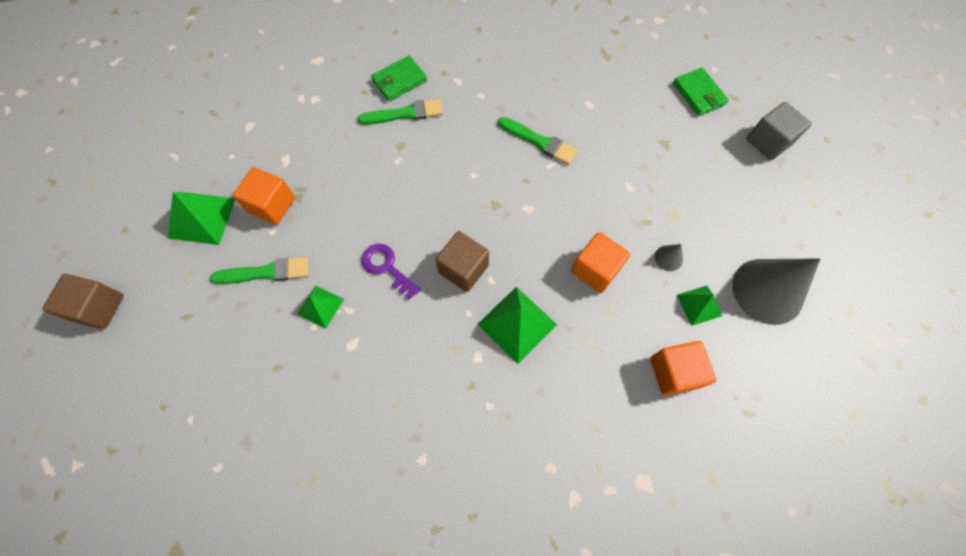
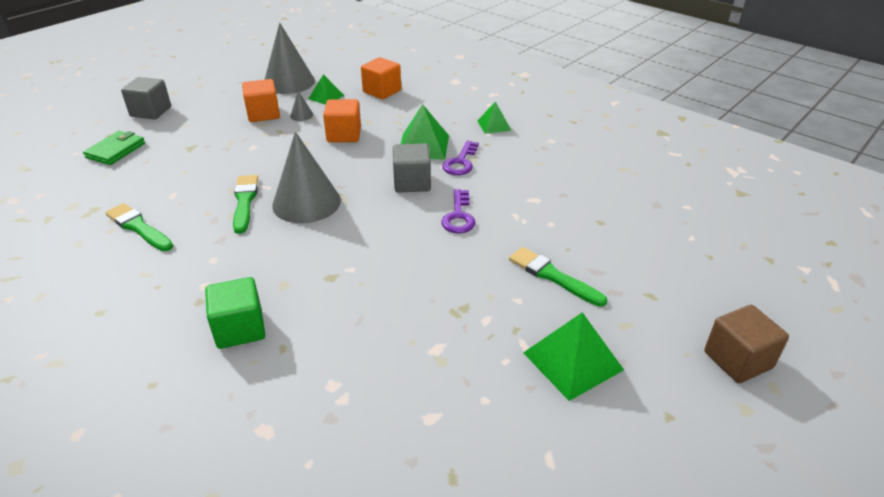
camera: 130 degrees left, 30 degrees down
(272, 205) = (494, 319): orange cube -> orange cube (263, 114)
(320, 306) = (533, 229): green pyramid -> green pyramid (494, 125)
(399, 80) = (240, 329): green wallet -> green cube
(405, 114) = (286, 296): green brush -> green brush (138, 227)
(460, 333) = (461, 162): none -> purple key
(463, 269) = (412, 183): brown cube -> grey cube
(502, 178) = (306, 203): none -> grey cone

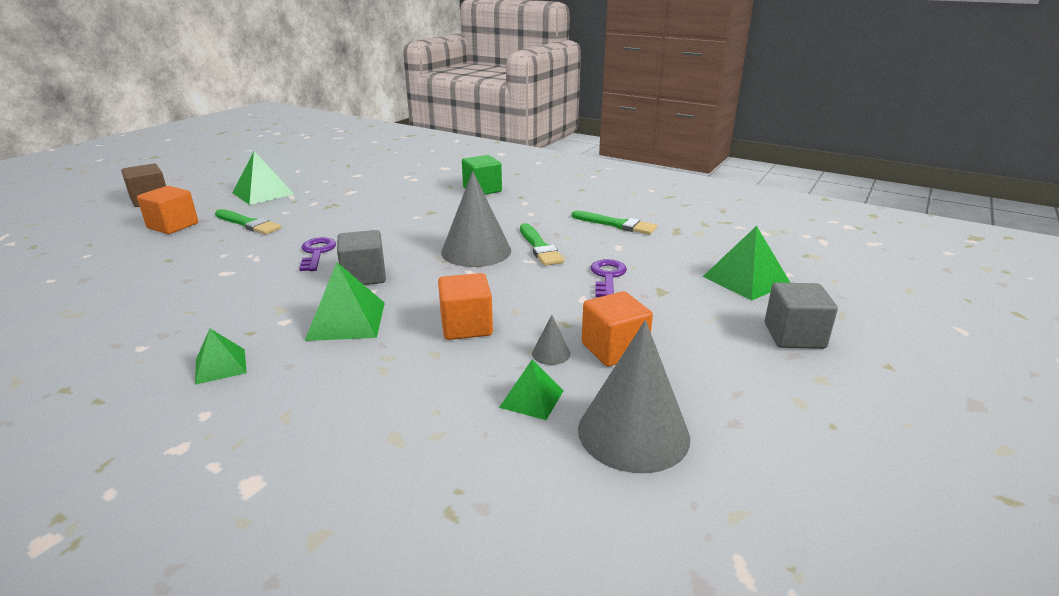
camera: 170 degrees right, 10 degrees down
(116, 150) = (746, 279): green wallet -> green pyramid
(382, 91) = (424, 427): orange cube -> orange cube (173, 226)
(461, 162) = (298, 303): purple key -> purple key (607, 276)

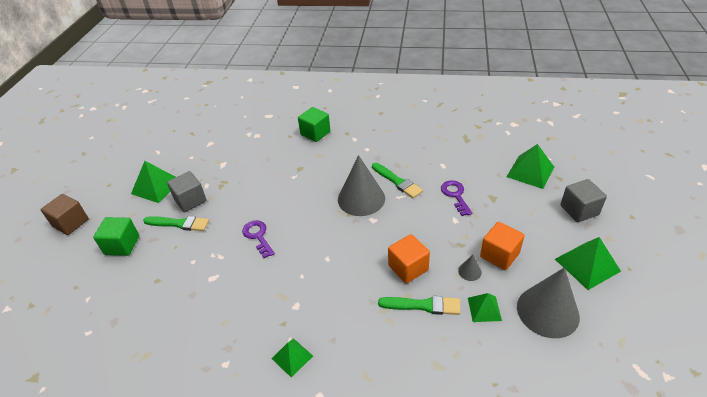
camera: 20 degrees left, 15 degrees up
(173, 226) = (122, 245): orange cube -> green cube
(346, 321) = (334, 290): green pyramid -> green pyramid (587, 265)
(364, 276) = (310, 247): grey cube -> grey cube (190, 200)
(616, 224) = (427, 143): green brush -> green brush (423, 305)

